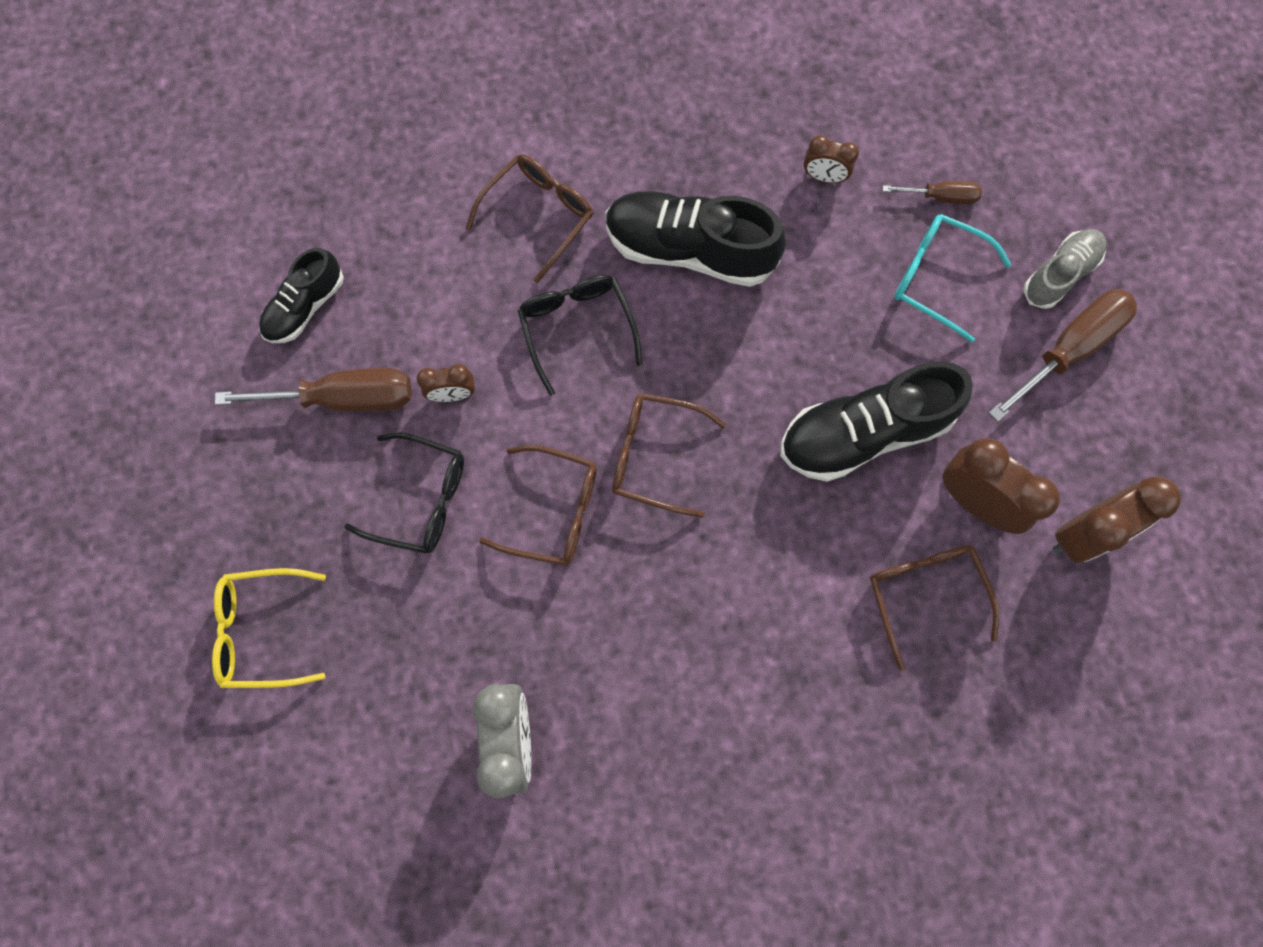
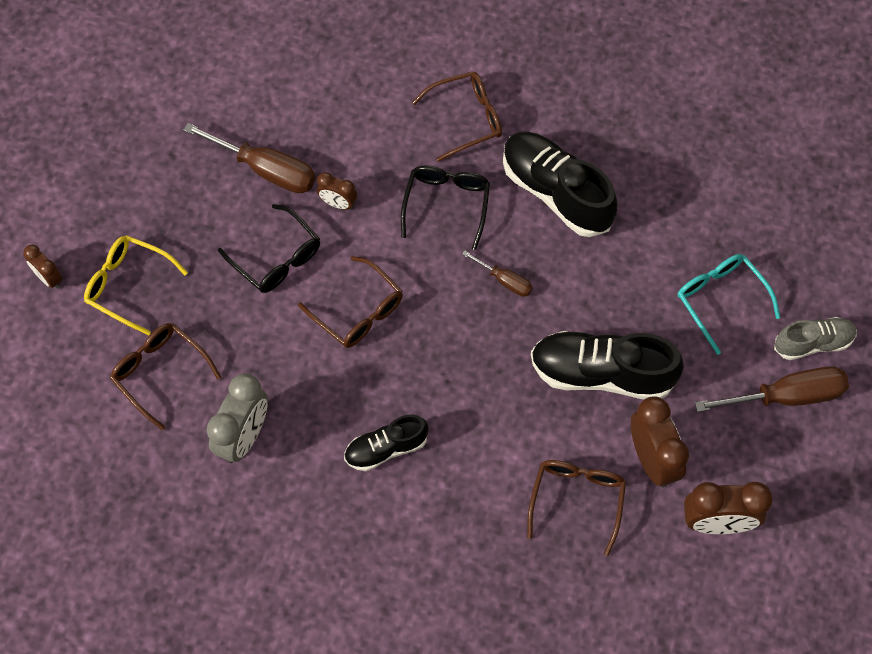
camera: 30 degrees right, 10 degrees down
(305, 306) = (276, 99): black shoe -> black shoe (386, 448)
(655, 456) = (447, 313): brown glasses -> brown glasses (160, 373)
(824, 176) = (682, 192): brown clock -> brown clock (49, 278)
(941, 197) = (759, 247): brown screwdriver -> brown screwdriver (504, 280)

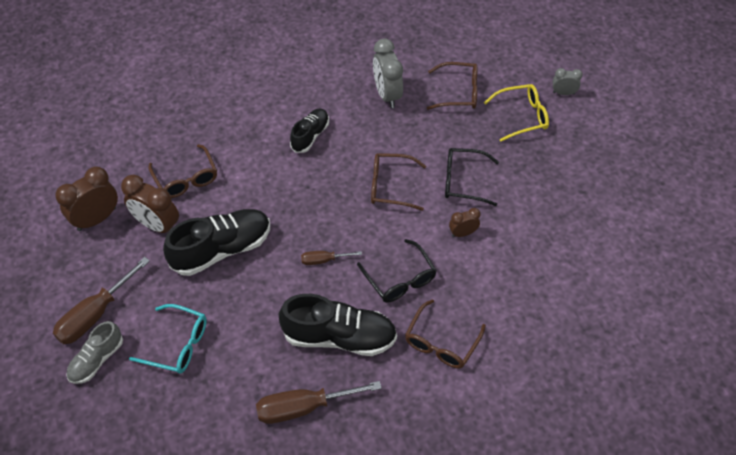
camera: 140 degrees right, 10 degrees down
(49, 278) = (563, 93): brown clock -> grey clock
(266, 170) = (523, 221): brown screwdriver -> brown screwdriver (303, 407)

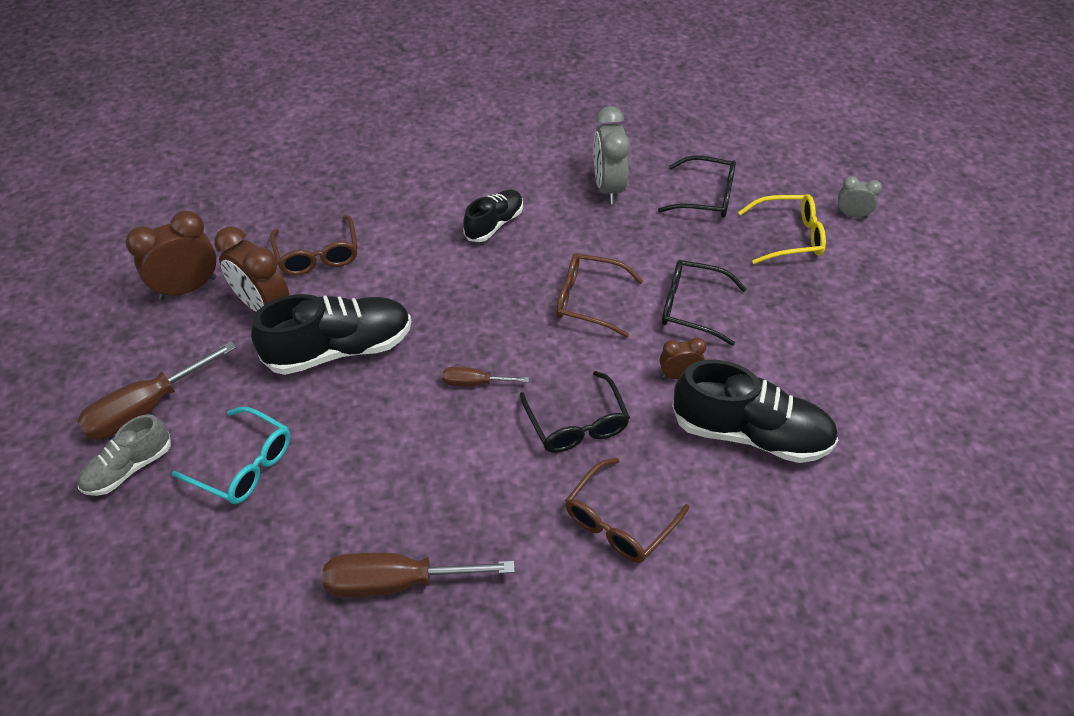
camera: 10 degrees right, 5 degrees down
(339, 337) = (472, 490): black shoe -> black shoe (750, 433)
(458, 92) = (706, 197): brown glasses -> black glasses

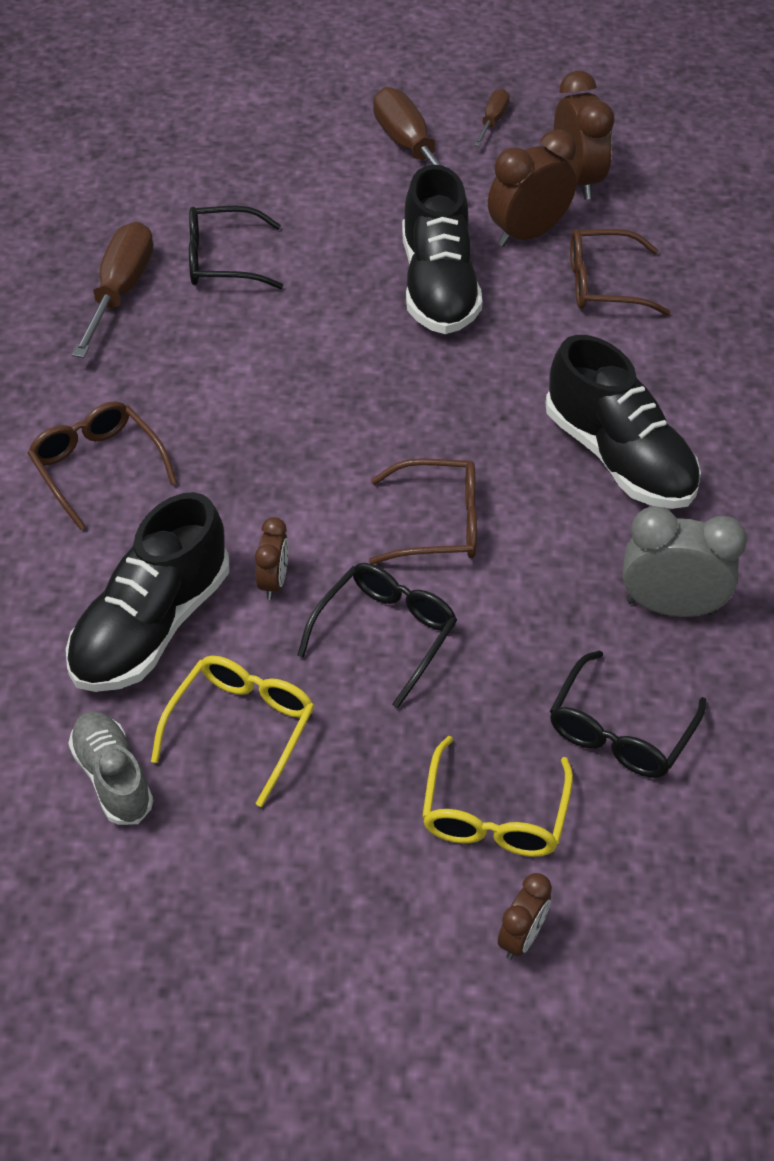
camera: 105 degrees right, 0 degrees up
(129, 468) = (338, 136): grey shoe -> grey shoe (113, 777)
(244, 465) = (307, 206): turquoise glasses -> none
(474, 383) = (342, 387): brown screwdriver -> brown screwdriver (492, 121)
(494, 224) = (619, 457): black shoe -> black shoe, size x1.71
(576, 424) = (243, 463): black glasses -> black glasses (223, 260)
(589, 300) = (438, 524): brown glasses -> brown glasses turned 60 degrees clockwise
(800, 361) = (241, 727): none -> yellow glasses
(852, 215) = (521, 937): grey clock -> brown clock

